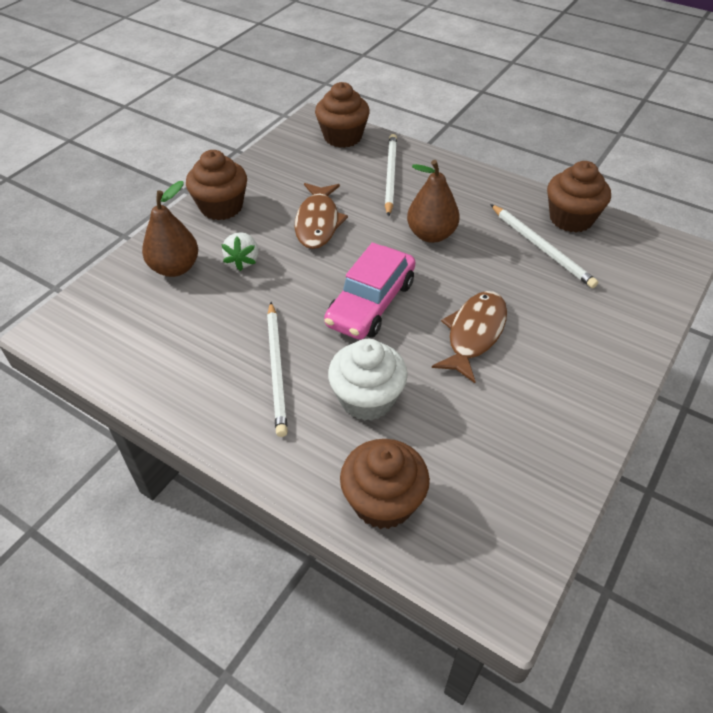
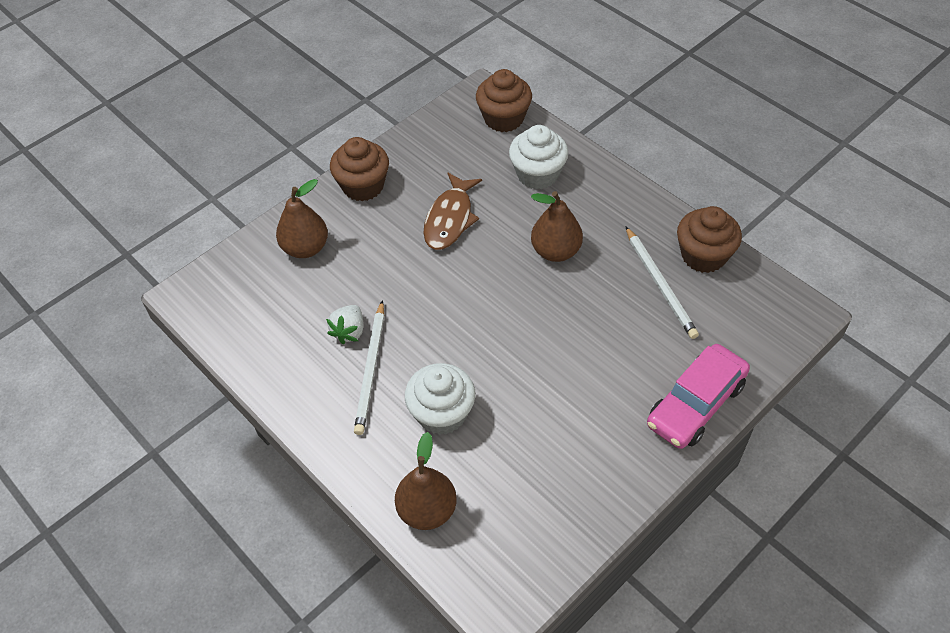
camera: 15 degrees right, 5 degrees up
(243, 260) = (369, 250): white strawberry -> white strawberry (349, 331)
(371, 303) = (474, 317): pink car -> pink car (695, 404)
(383, 501) = (427, 510): brown cupcake -> brown pear
(390, 175) = (537, 174): white pencil -> white cupcake
(474, 334) = (559, 367): brown fish -> none

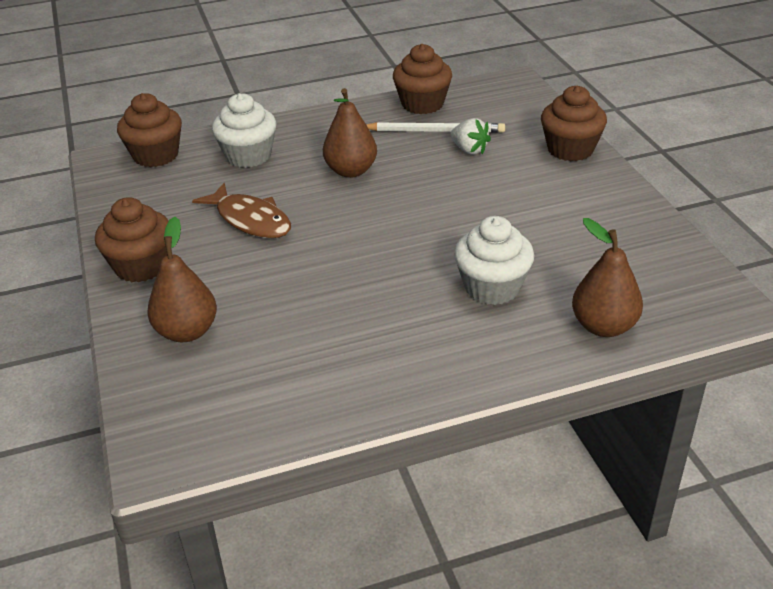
camera: 65 degrees left, 15 degrees down
(349, 331) = (339, 326): white strawberry -> white strawberry (469, 150)
(371, 369) = (403, 322): white pencil -> none
(695, 404) = (570, 149): pink car -> brown cupcake

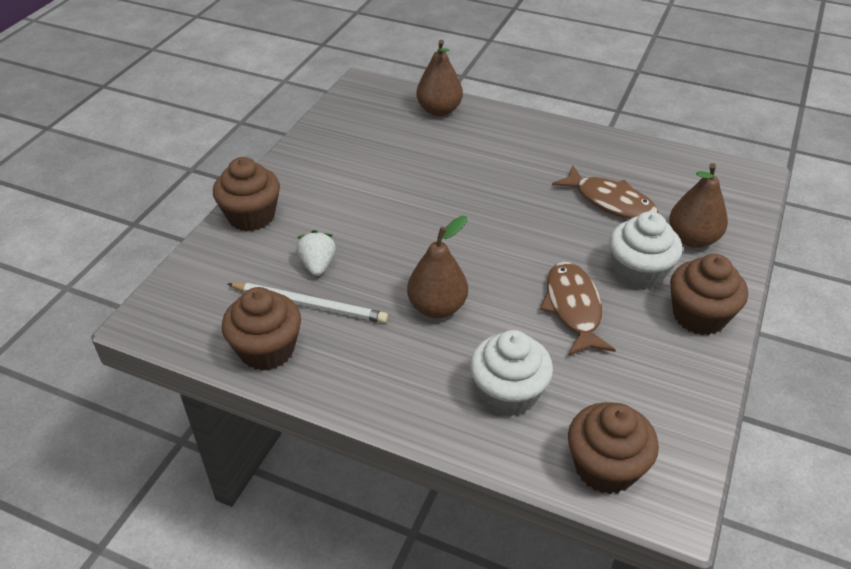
camera: 140 degrees left, 5 degrees up
(300, 325) = (610, 201): none -> brown fish
(435, 131) = (310, 305): white pencil -> white pencil turned 150 degrees clockwise
(492, 287) = (465, 159): white cupcake -> white cupcake (638, 272)

